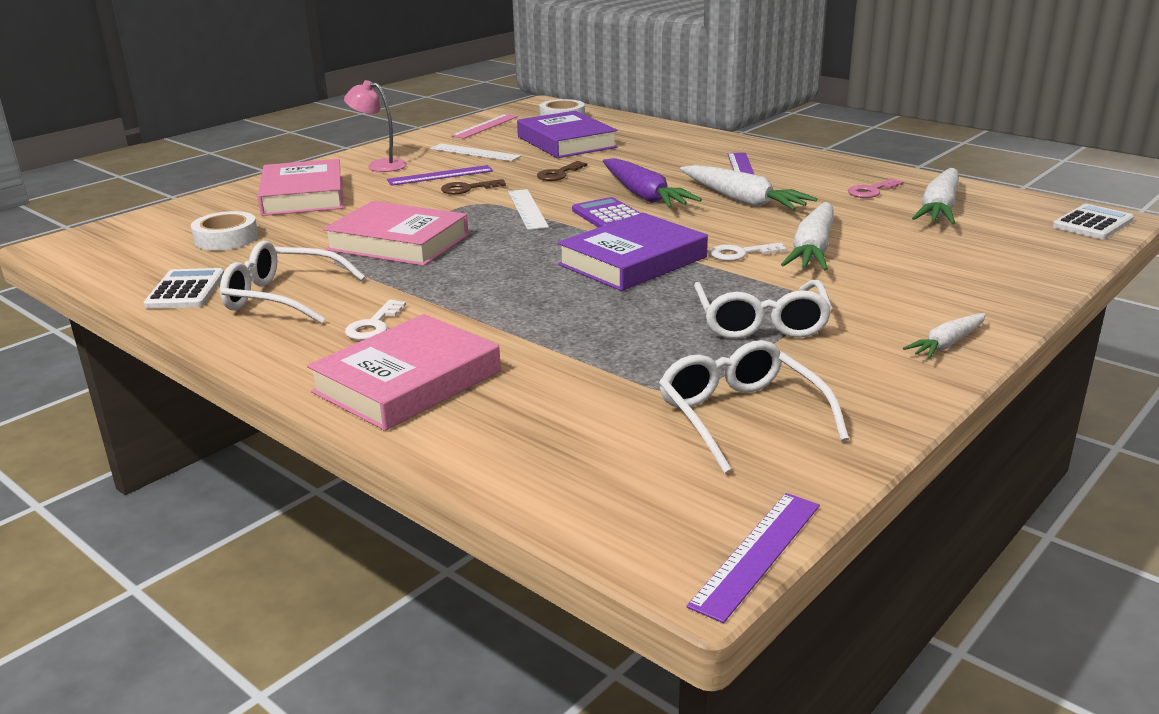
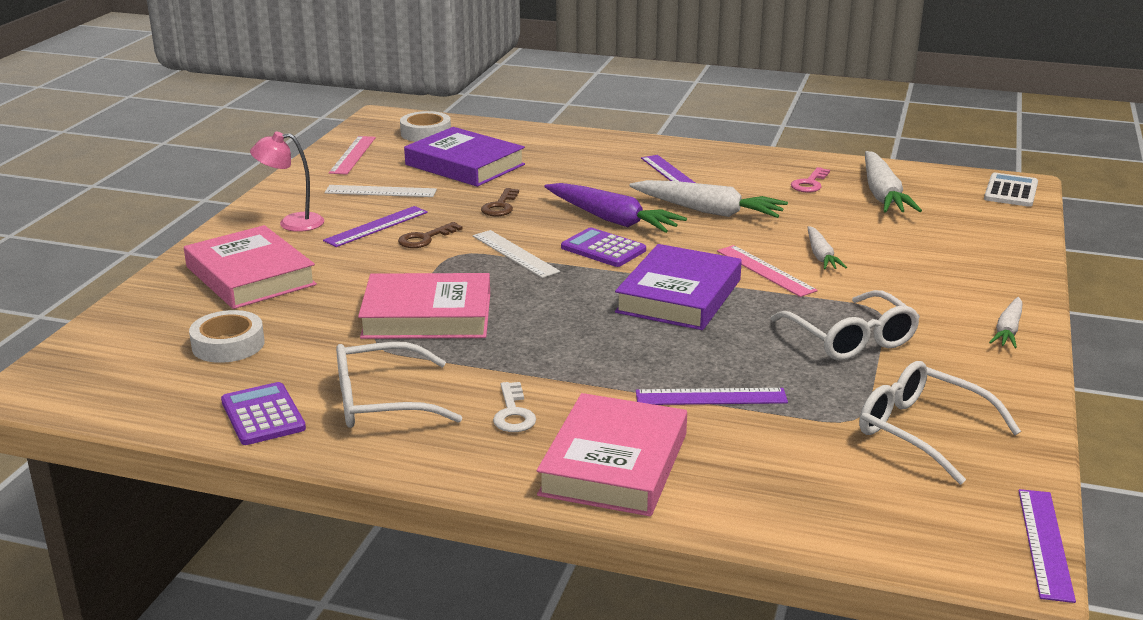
camera: 25 degrees left, 0 degrees up
(185, 290) = (263, 415): white calculator -> purple calculator
(562, 346) = (711, 397): none -> purple ruler
(741, 253) = (765, 271): white key -> pink ruler
(813, 249) = (821, 256): white carrot -> white carrot, size x0.57

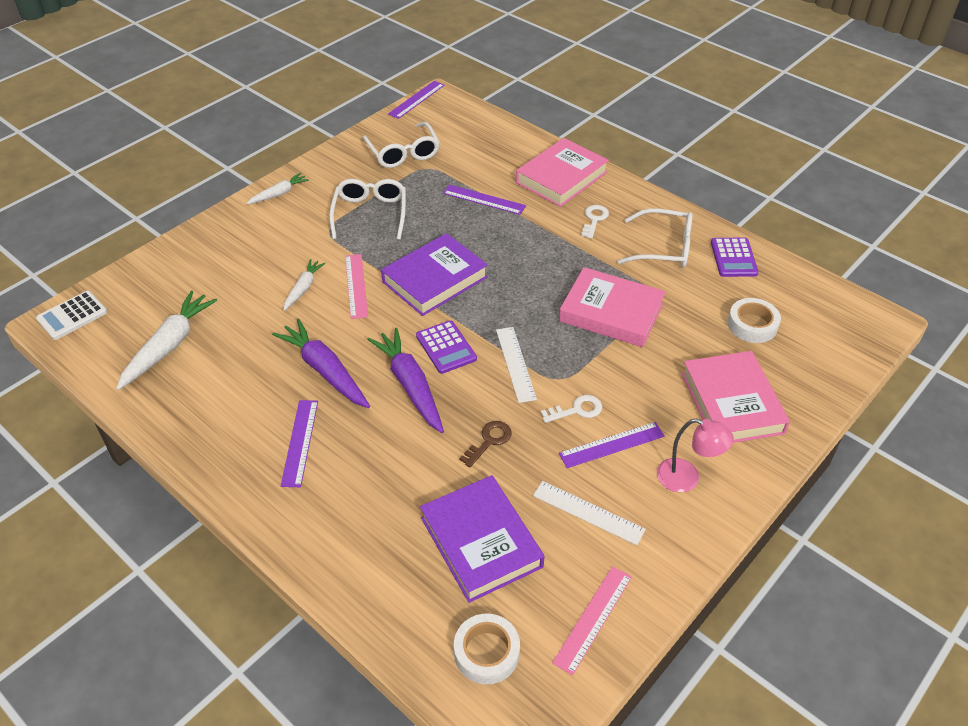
camera: 155 degrees left, 20 degrees up
(425, 238) = (576, 410): brown key -> white key
(708, 211) = (325, 371): white carrot -> purple carrot
(810, 183) = (203, 383): pink key -> none

